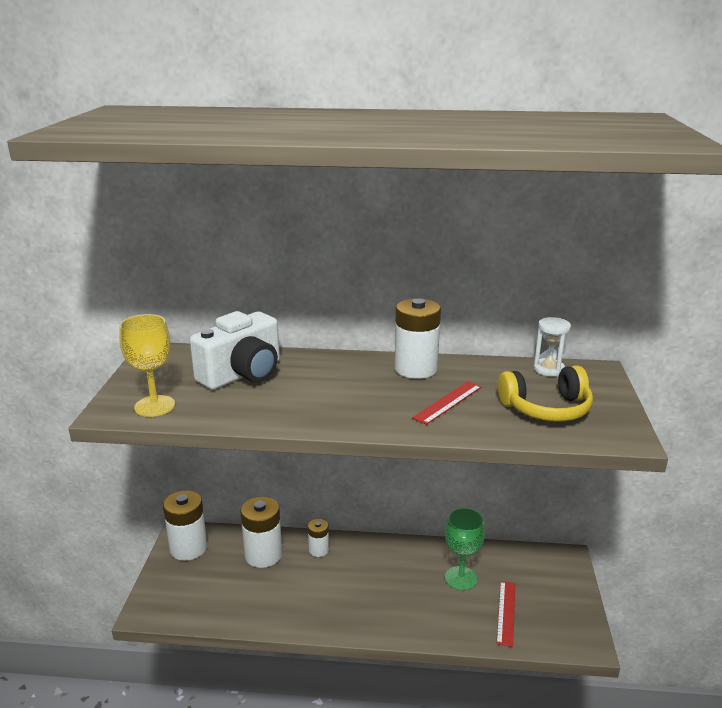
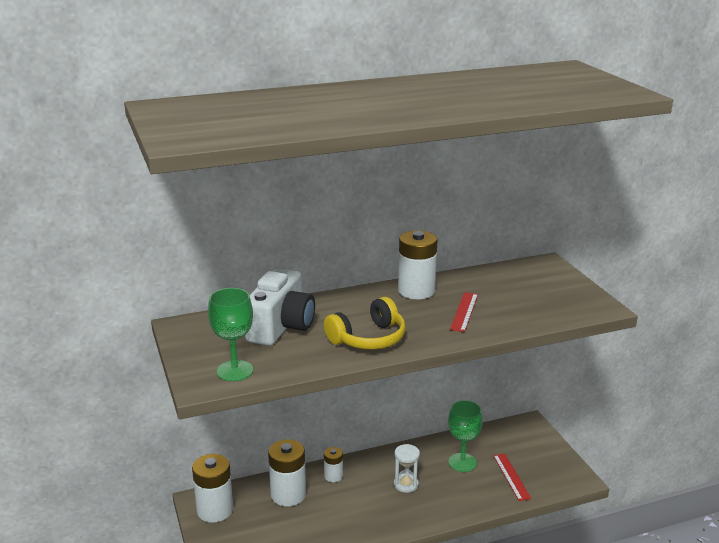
camera: 25 degrees left, 0 degrees up
(154, 406) = (235, 371): yellow goblet -> green goblet
(546, 408) = (536, 300): yellow headphones -> yellow headphones (368, 338)
(548, 369) = (513, 269): white hourglass -> white hourglass (406, 484)

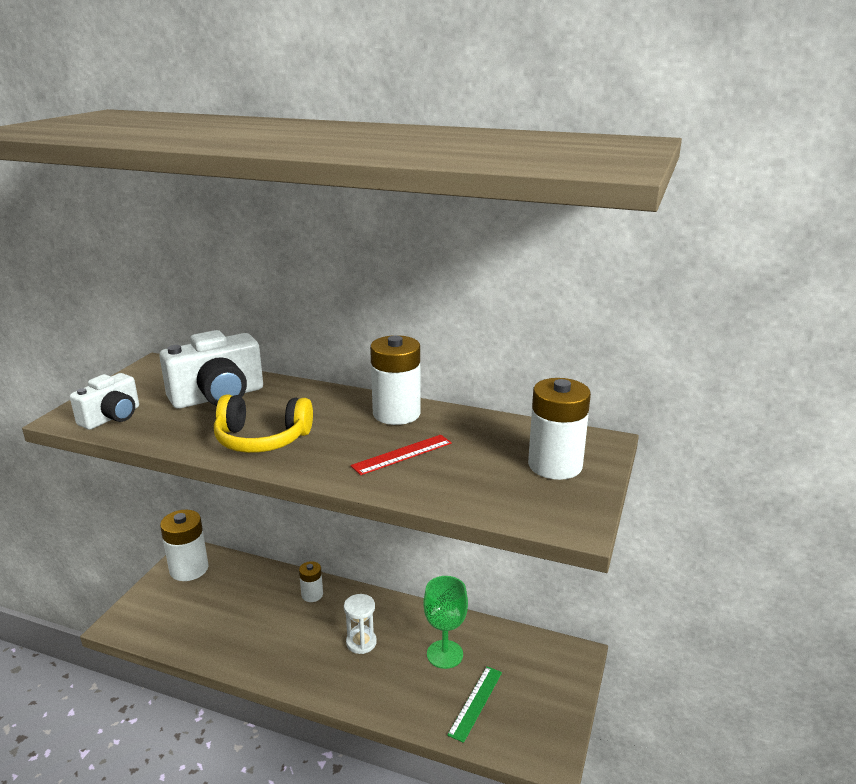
camera: 40 degrees right, 0 degrees up
(235, 371) = (112, 417): green goblet -> white camera
(288, 494) = (255, 589): white battery -> white battery (555, 465)
(511, 476) = (475, 702): red ruler -> green ruler

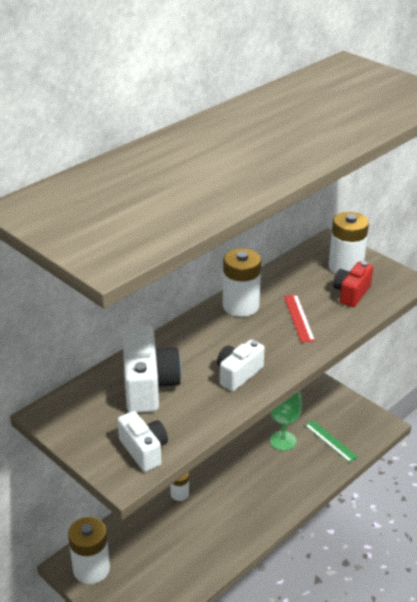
camera: 65 degrees left, 10 degrees up
(262, 439) = (238, 374): yellow headphones -> white camera
(361, 642) = (248, 479): white hourglass -> none
(493, 482) = (351, 293): none -> red camera

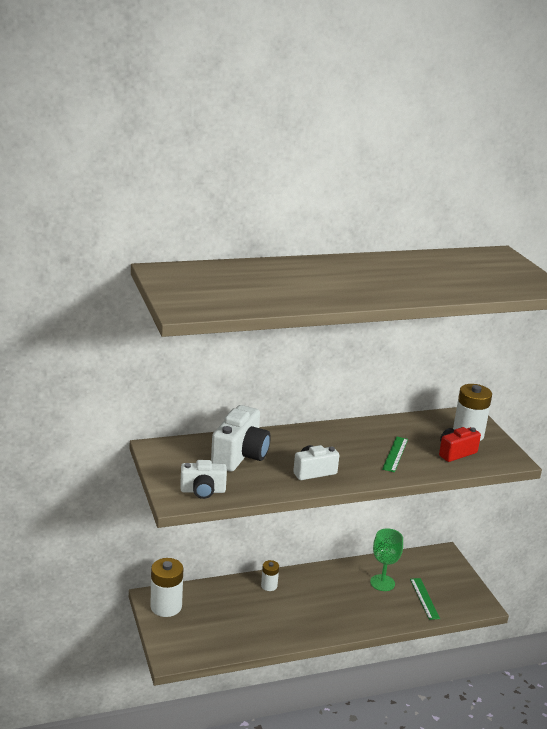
camera: 25 degrees right, 10 degrees down
(144, 450) = (203, 491): white camera -> white camera turned 90 degrees clockwise
(241, 306) = (355, 432): white battery -> none
(299, 318) = (395, 454): red ruler -> green ruler

